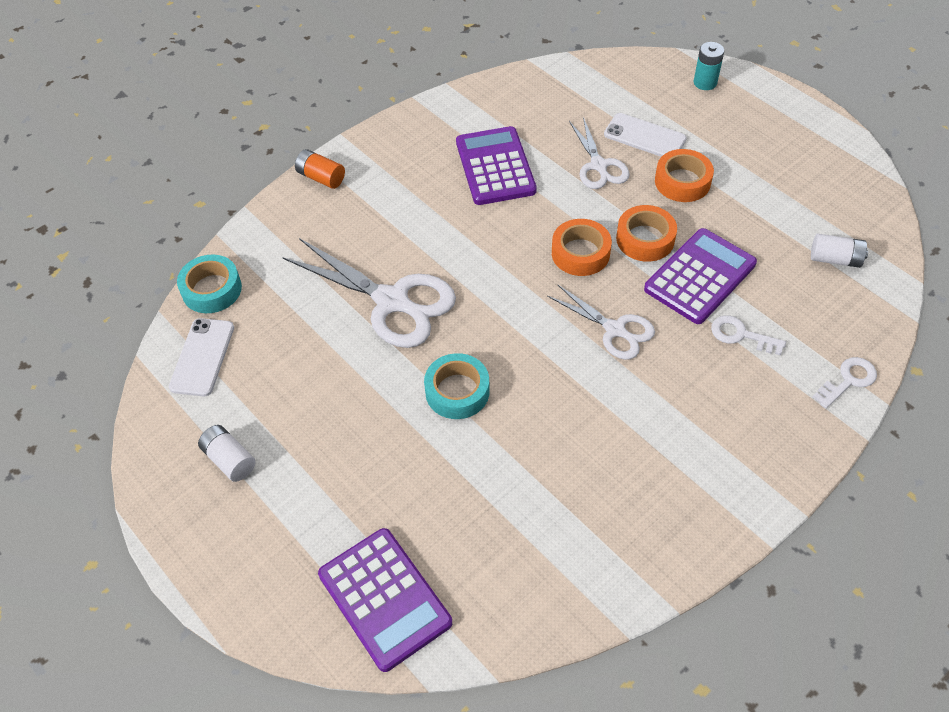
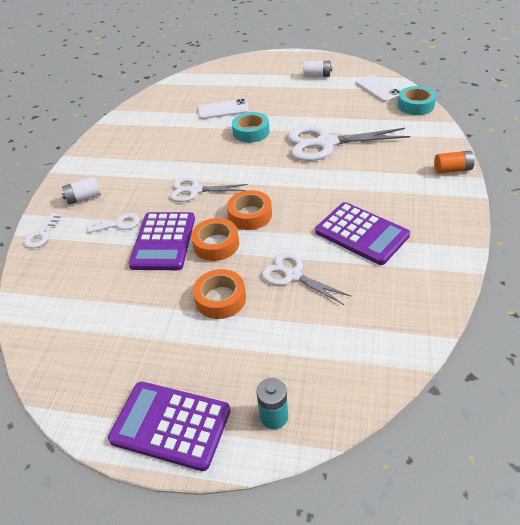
camera: 145 degrees right, 10 degrees down
(385, 598) = (212, 78): purple calculator -> purple calculator (170, 425)
(644, 137) = (280, 320): white phone -> white phone (223, 110)
(835, 259) = (72, 303): white battery -> white battery (84, 198)

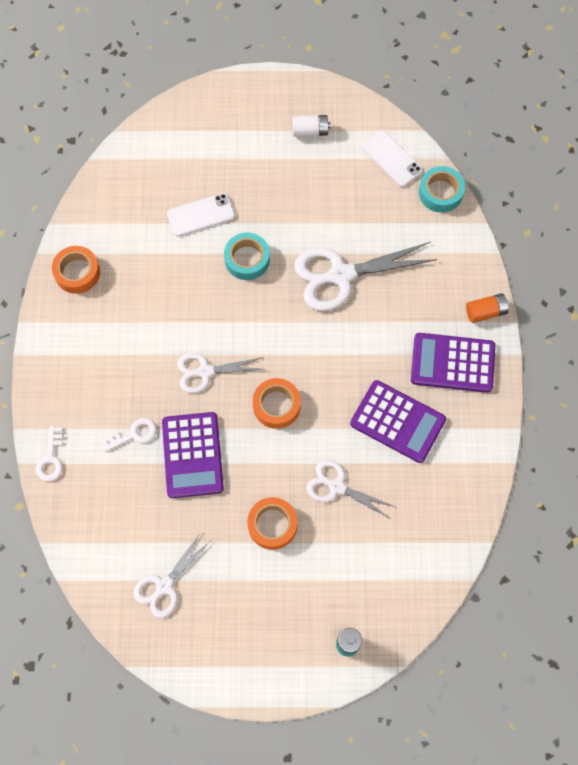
camera: 15 degrees left, 25 degrees up
(84, 198) = (77, 396): white battery -> none
(96, 337) = (165, 586): none -> white scissors
(170, 425) = (263, 666): purple calculator -> purple calculator (452, 363)
(216, 244) = (250, 453): orange tape -> orange tape (77, 272)

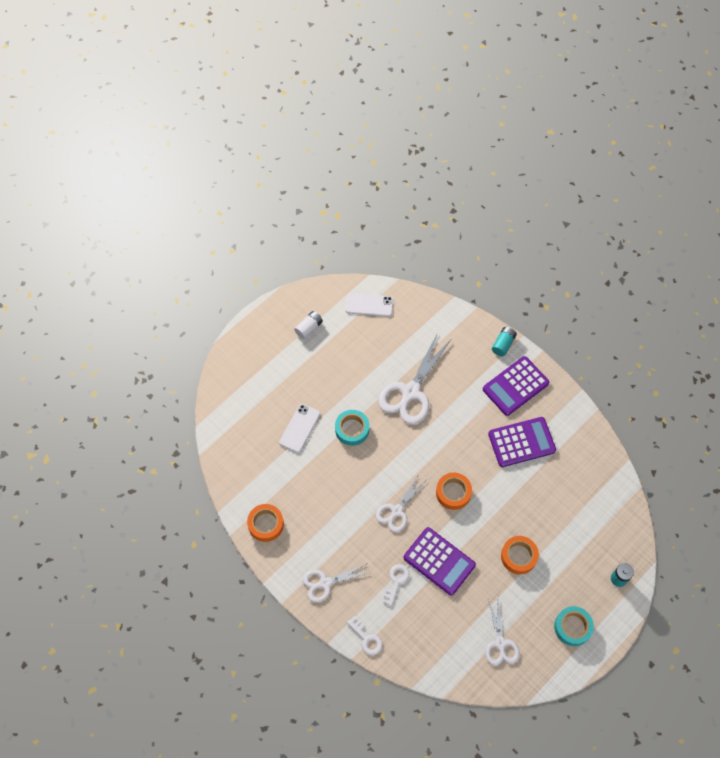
camera: 45 degrees left, 5 degrees down
(337, 487) = (528, 505): white scissors -> white scissors (325, 583)
(440, 193) = (414, 301): turquoise tape -> turquoise tape (572, 627)
(485, 312) = (503, 344): orange battery -> turquoise battery

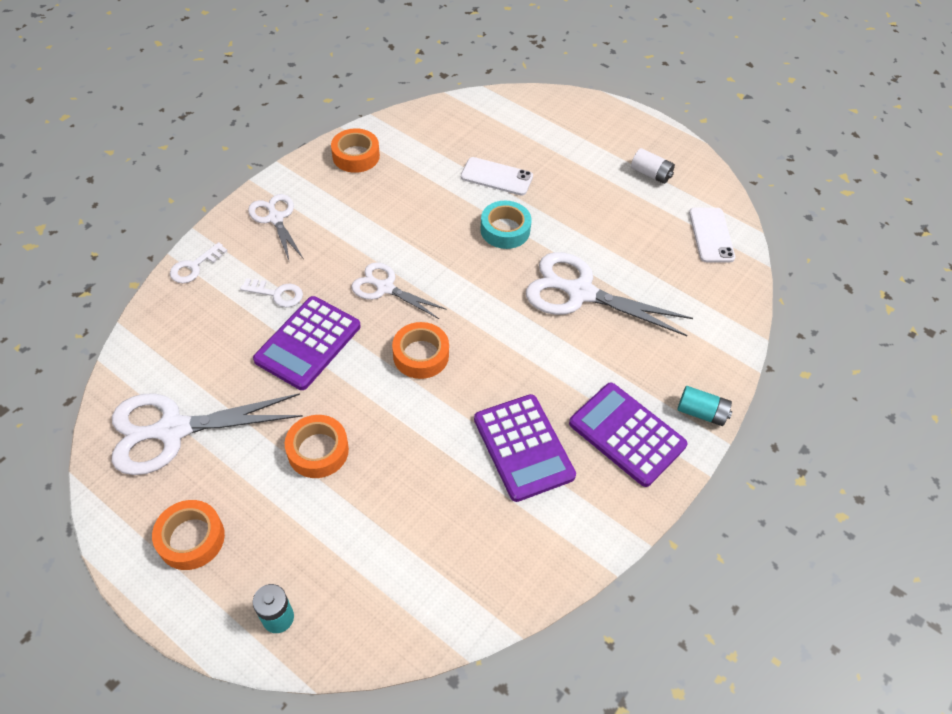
camera: 80 degrees right, 10 degrees down
(500, 643) = (173, 430): white scissors -> white scissors, size x1.68
(572, 627) = (191, 538): turquoise tape -> orange tape

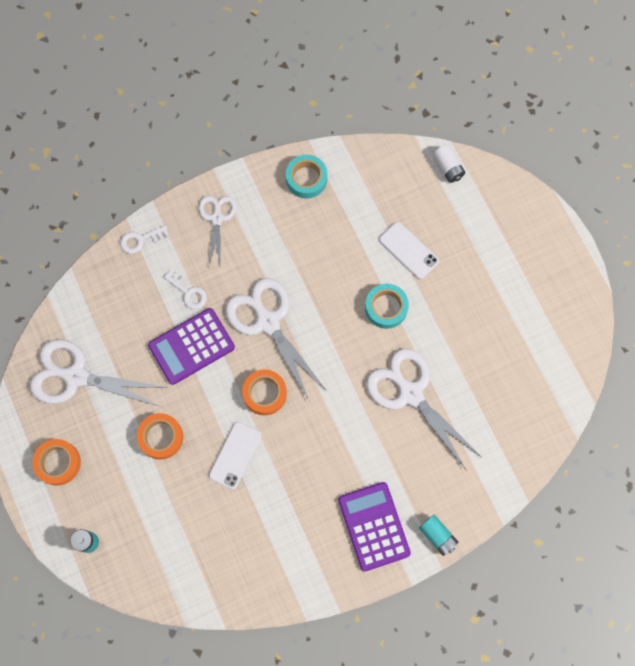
camera: 30 degrees right, 20 degrees up
(356, 156) = (306, 179): orange tape -> turquoise tape
(385, 288) = (268, 322): white scissors -> white scissors, size x1.68
(523, 447) = (297, 501): purple calculator -> none
(650, 174) = (539, 303): white battery -> white battery (448, 168)
(711, 235) = (549, 387): white phone -> white phone (235, 455)

